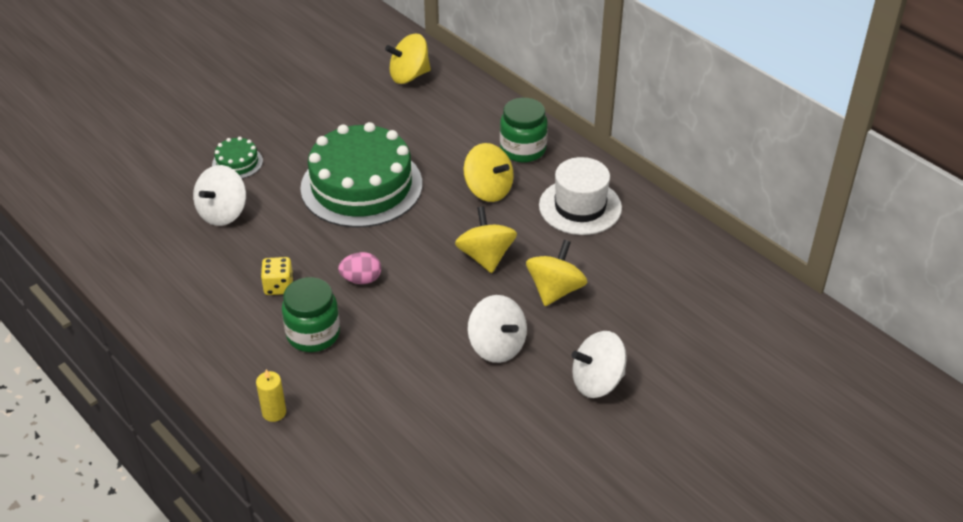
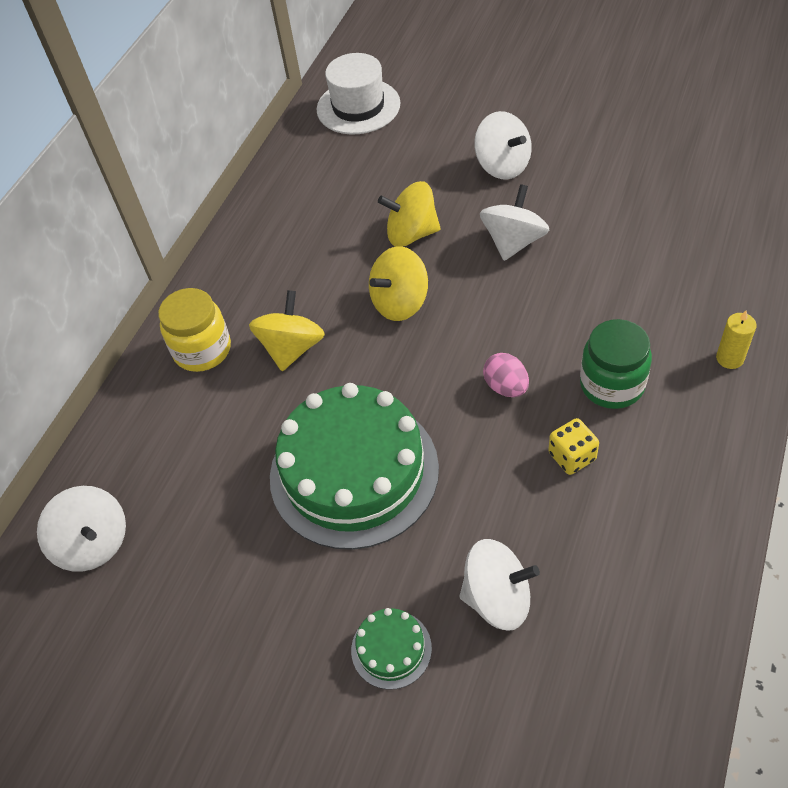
camera: 110 degrees left, 10 degrees up
(409, 76) = (93, 543): yellow spinning top -> white spinning top
(523, 149) = (202, 350): green jar -> yellow jar
(580, 207) = (277, 264): white hat -> white hat (358, 107)

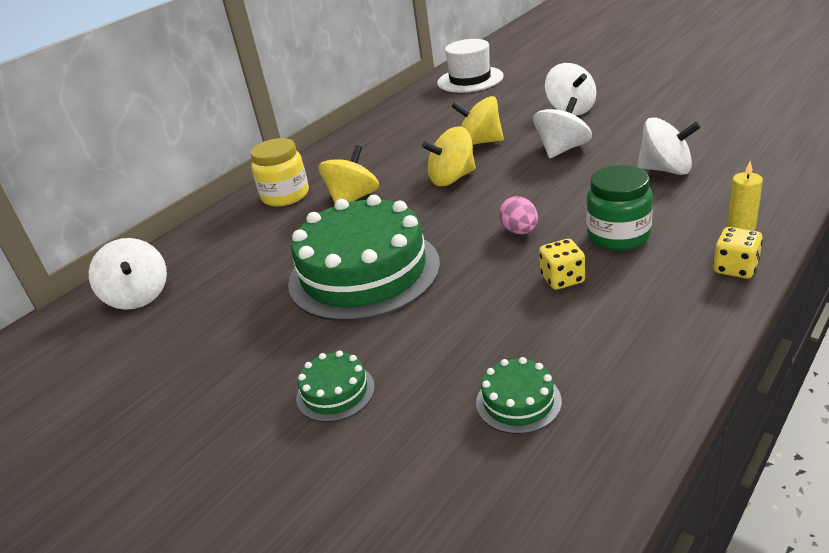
camera: 15 degrees right, 20 degrees down
(497, 598) = (450, 368): white spinning top -> white spinning top (666, 170)
(576, 630) = (518, 401): none -> green cake
(735, 421) = (735, 268): none -> yellow dice

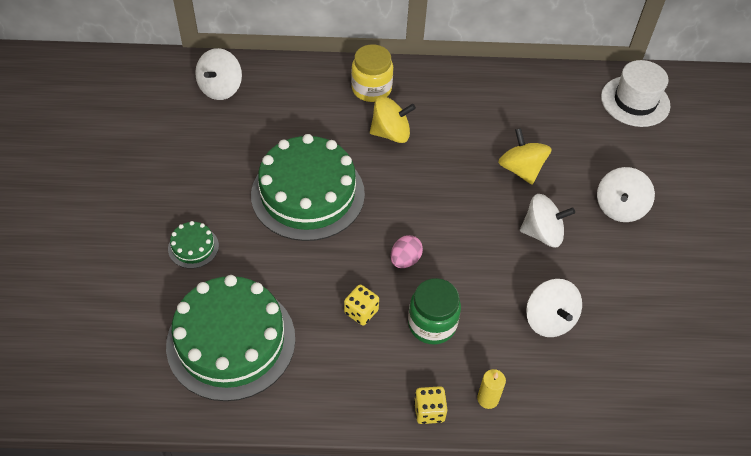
camera: 45 degrees right, 20 degrees up
(452, 178) = (454, 180): yellow spinning top -> none
(518, 401) = (231, 341): green cake -> green cake, size x2.37

